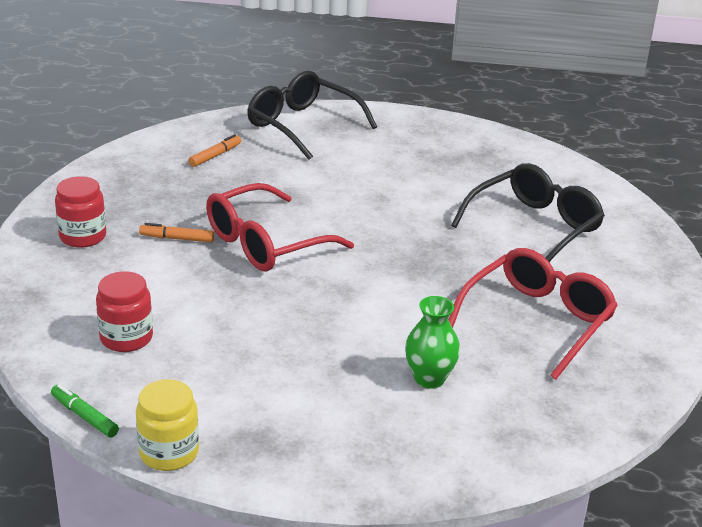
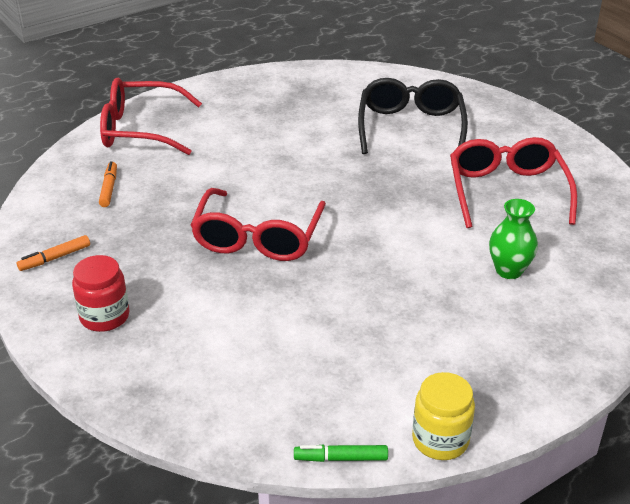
camera: 40 degrees left, 5 degrees up
(126, 338) = (273, 376): red jar -> none
(177, 238) = (185, 273): orange marker -> orange marker (55, 258)
(303, 126) = (141, 129): black glasses -> red glasses

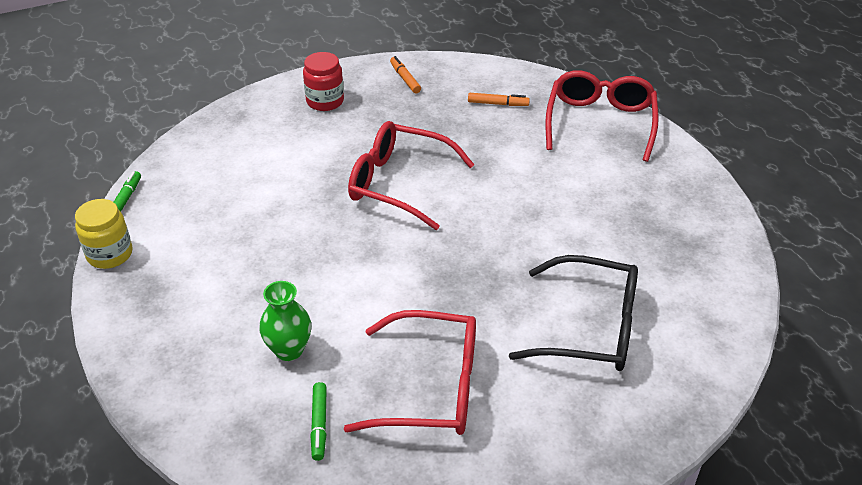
camera: 100 degrees right, 5 degrees up
(574, 240) = (319, 425): none -> green marker

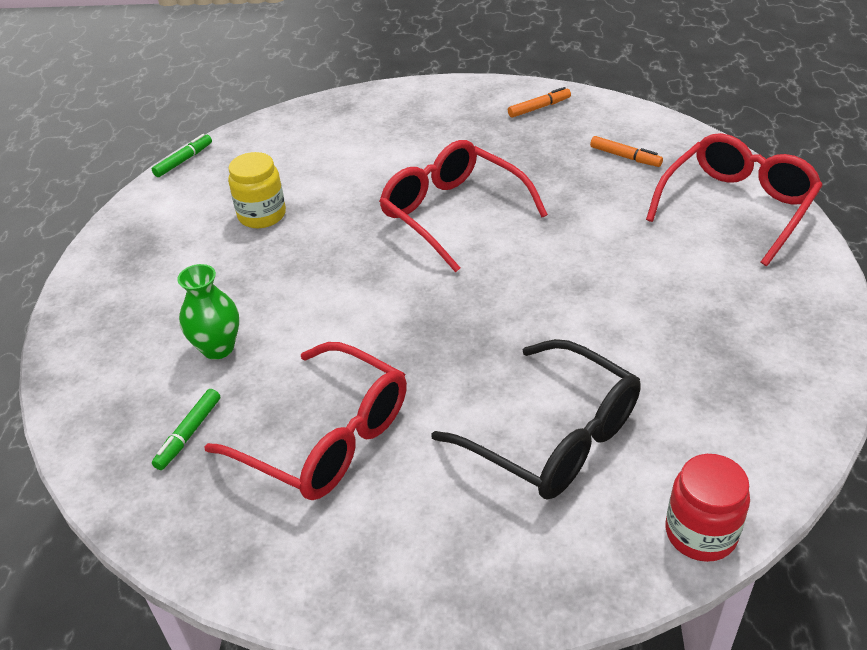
camera: 30 degrees right, 0 degrees up
(110, 254) = (134, 206): yellow jar -> yellow jar (262, 215)
(325, 101) = (438, 112): red jar -> red jar (700, 533)
(405, 79) = (539, 108): orange marker -> orange marker turned 60 degrees clockwise

